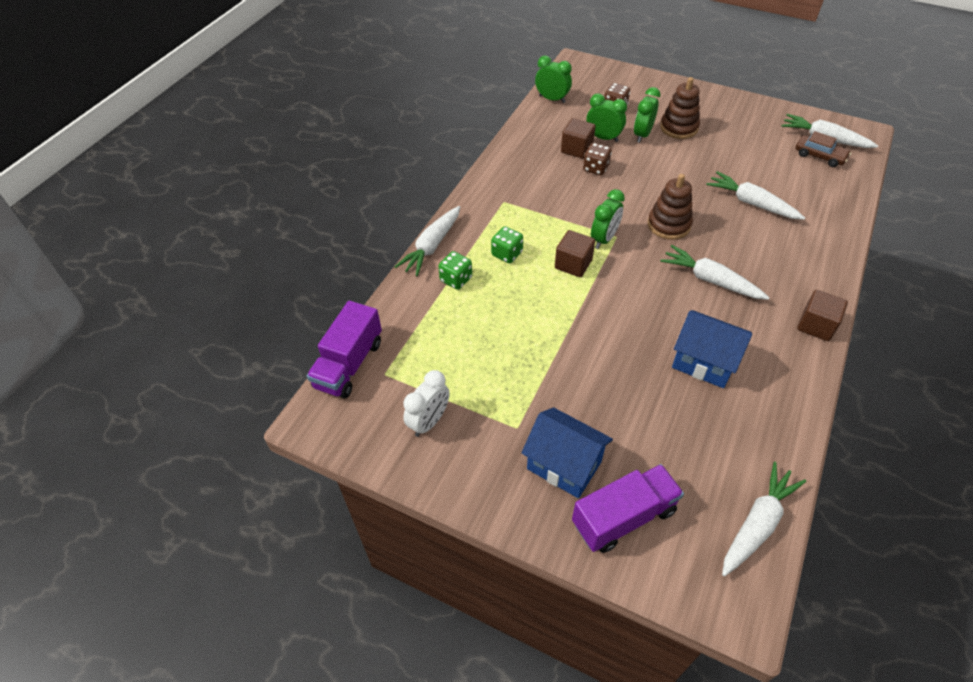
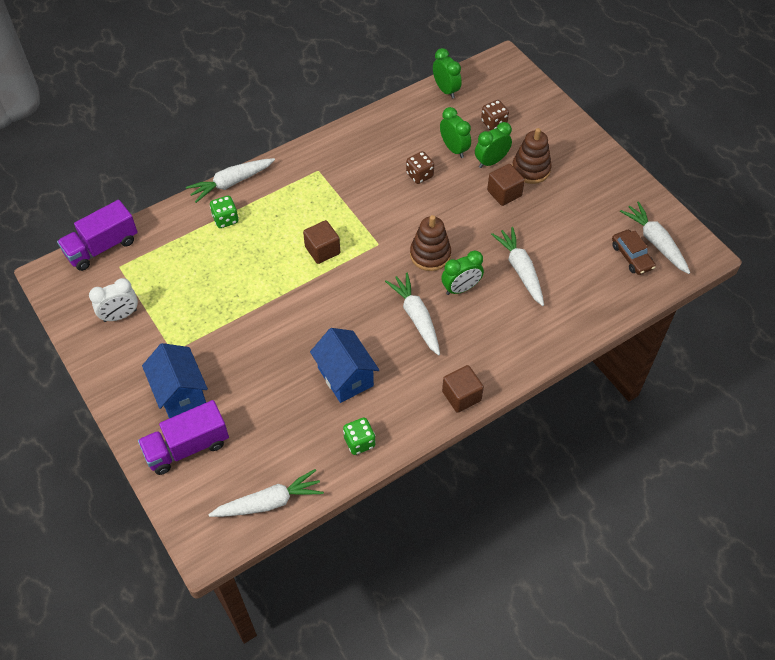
camera: 30 degrees right, 5 degrees up
(507, 254) = (280, 217): green dice -> green dice (359, 442)
(576, 149) = (421, 149): brown cube -> brown cube (504, 193)
(604, 239) = (366, 241): green clock -> green clock (461, 288)
(623, 517) = (187, 447): purple truck -> purple truck turned 150 degrees clockwise

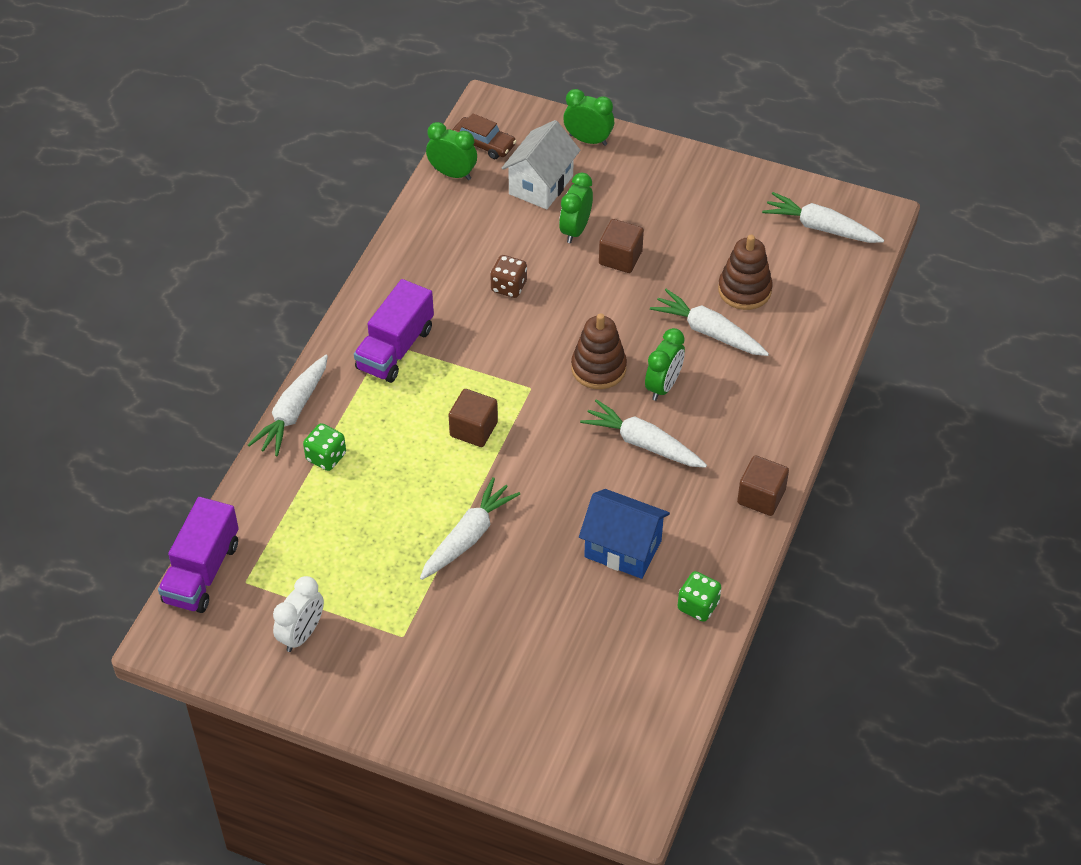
camera: 35 degrees left, 5 degrees down
(180, 393) = (455, 674): blue house -> none
(187, 447) = (517, 725): purple truck -> purple truck (395, 348)
(269, 502) = (659, 723): white carrot -> white carrot (468, 537)
(454, 149) = (521, 237): green clock -> green clock (588, 140)
(493, 123) = (541, 185): brown dice -> white house
(531, 169) = (626, 216): brown stacking toy -> brown stacking toy (744, 290)
(631, 256) = (809, 255): brown car -> brown car (484, 144)

